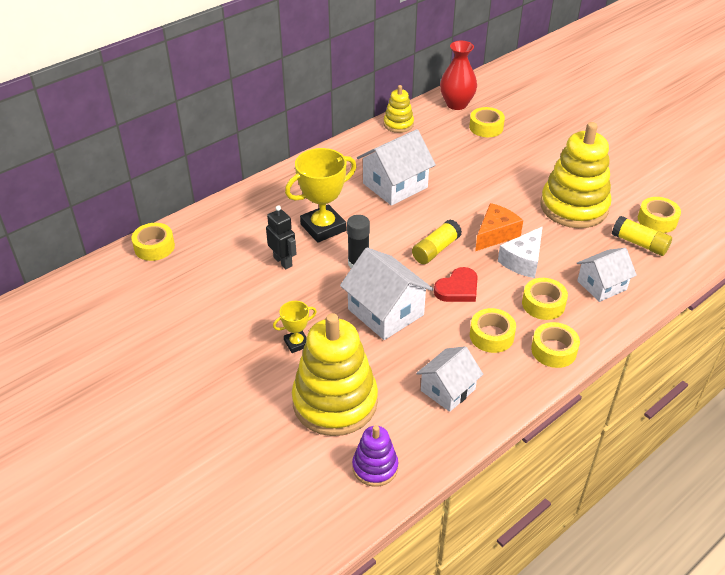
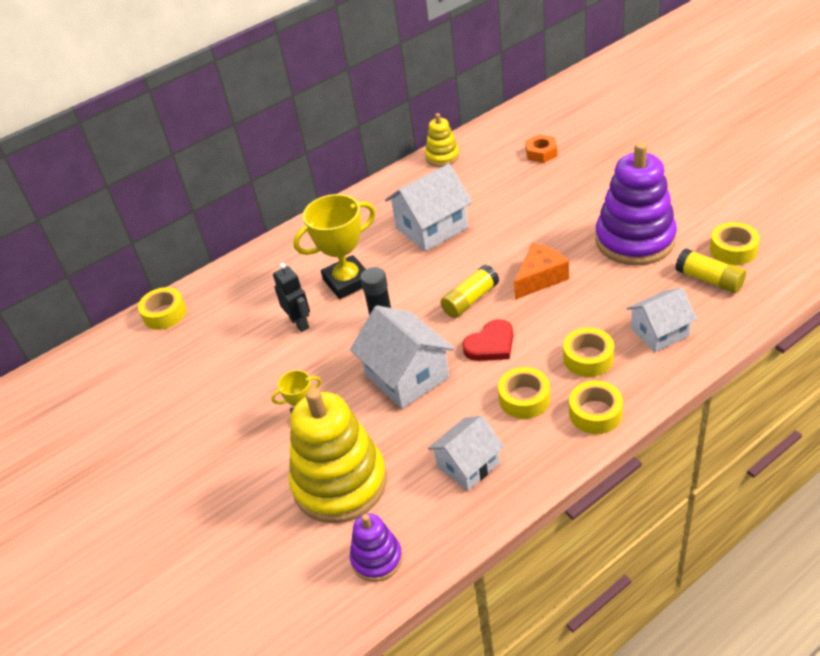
camera: 10 degrees right, 0 degrees up
(456, 104) = (510, 128): red vase -> none
(486, 127) = (541, 153): yellow tape -> orange nut
(523, 261) = (569, 308): white cheese -> none
(574, 207) = (635, 240): yellow stacking toy -> purple stacking toy

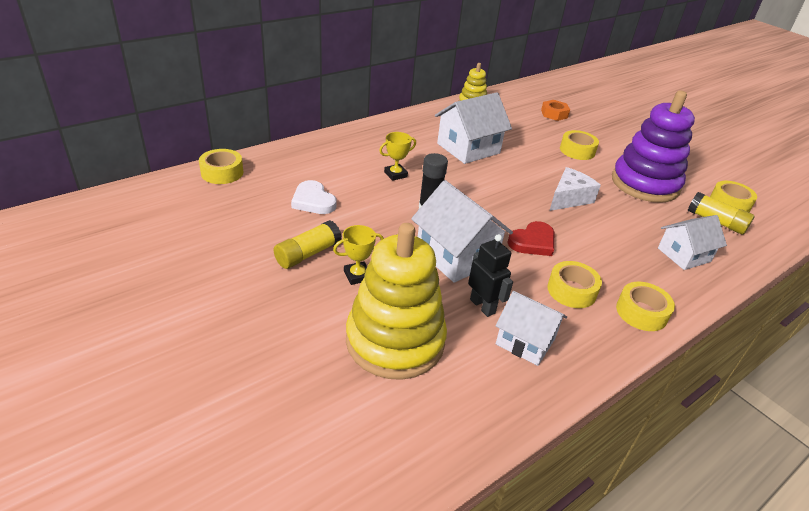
camera: 10 degrees left, 5 degrees down
(259, 333) = (313, 201): none -> white heart
(299, 323) = (351, 199): black robot -> black robot (482, 306)
(347, 281) = (395, 174): yellow trophy -> yellow trophy, size x0.51
(377, 559) = (438, 422): purple stacking toy -> none
(468, 465) = (525, 341): white house -> white house turned 75 degrees clockwise
(470, 300) = (509, 205): yellow glue stick -> yellow glue stick (308, 254)
(540, 278) = (569, 198): orange cheese -> white cheese
(588, 358) = (624, 266): yellow tape -> yellow tape (577, 151)

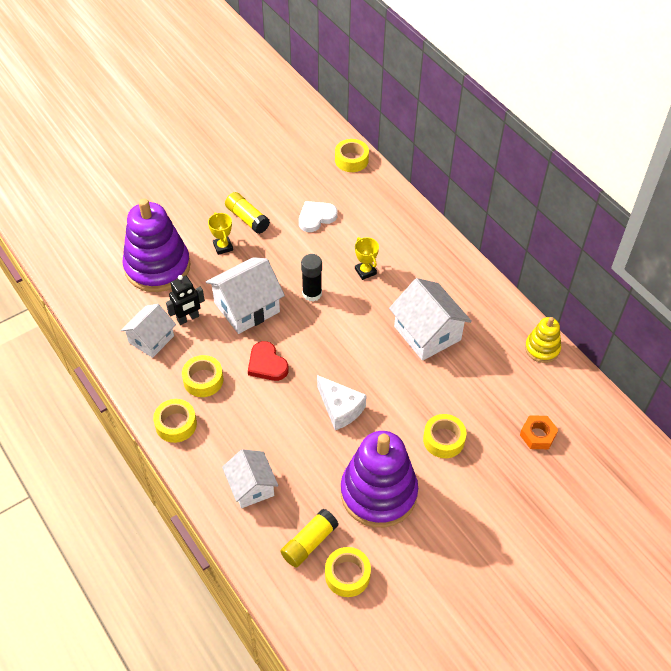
camera: 95 degrees right, 15 degrees up
(395, 341) = (157, 267): yellow stacking toy -> purple stacking toy

